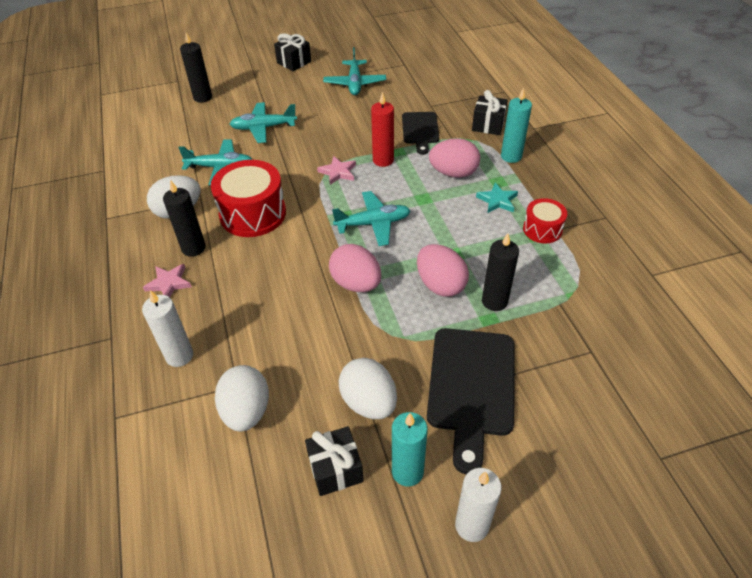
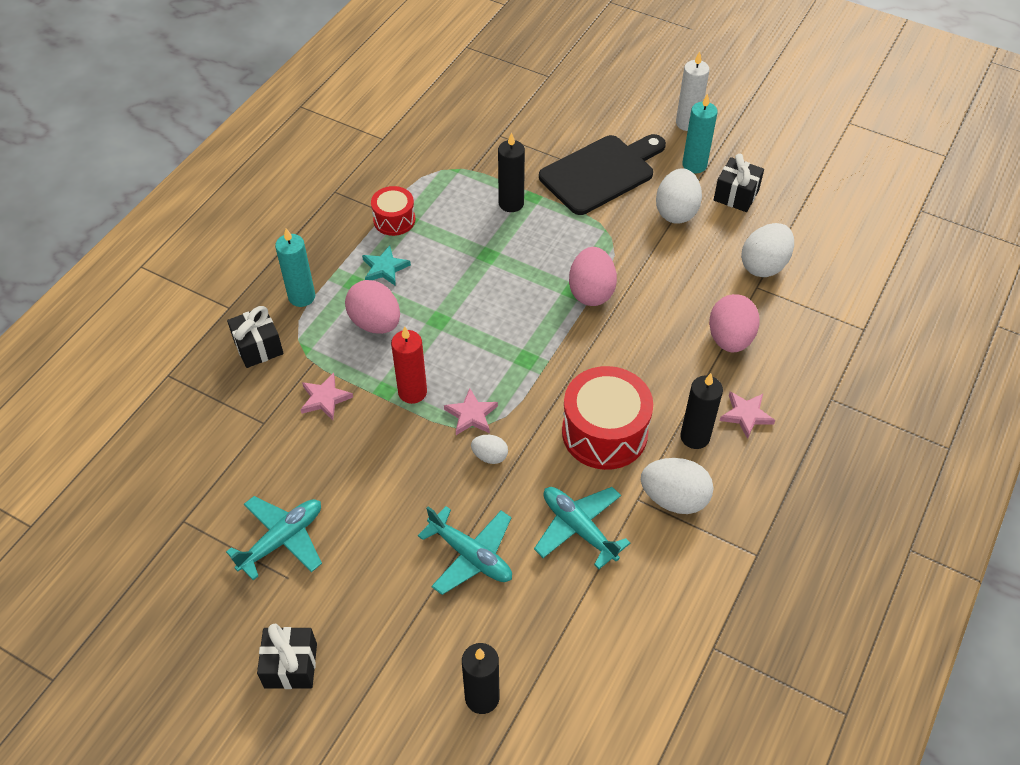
camera: 135 degrees left, 5 degrees up
(179, 356) = (783, 340): white candle -> none
(304, 163) = (490, 456): none -> white egg
(373, 224) = (512, 331): turquoise plane -> none
(420, 130) = (325, 398): black cutting board -> pink star
(440, 285) = (531, 242): pink egg -> pink egg (730, 339)

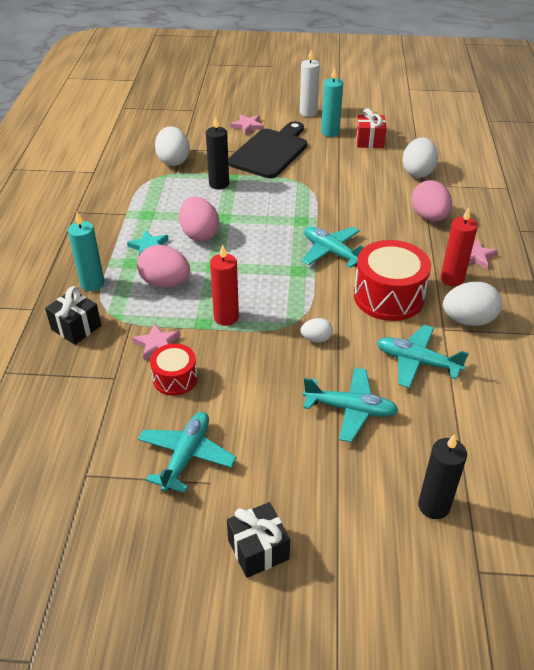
camera: 25 degrees left, 10 degrees down
(394, 220) = (136, 216): red drum -> red drum (175, 378)
(471, 415) = (282, 317): pink star -> pink star (247, 126)
(580, 348) = (332, 252): none -> turquoise plane
(591, 292) = (314, 218): pink egg -> pink egg (199, 234)
(676, 212) = (338, 159): white egg -> white egg (173, 161)
(695, 437) = (452, 279): black candle -> red candle
(736, 195) = (369, 141): black gift -> red gift

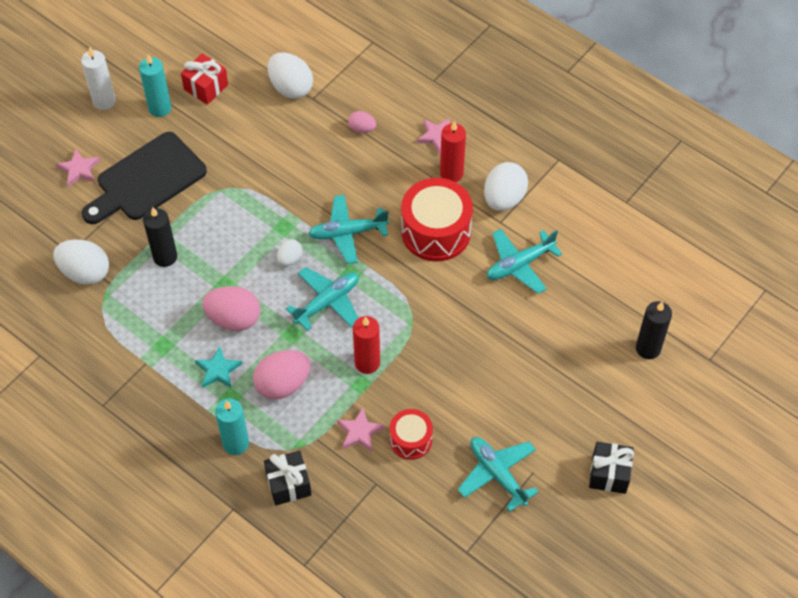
camera: 55 degrees left, 15 degrees up
(270, 151) = (147, 180): black cutting board -> black cutting board turned 105 degrees counterclockwise
(316, 339) = (443, 314): white egg -> white egg (290, 259)
(350, 409) = (532, 340): turquoise plane -> turquoise plane (327, 302)
(429, 217) = (362, 129): pink egg -> pink egg, size x0.54

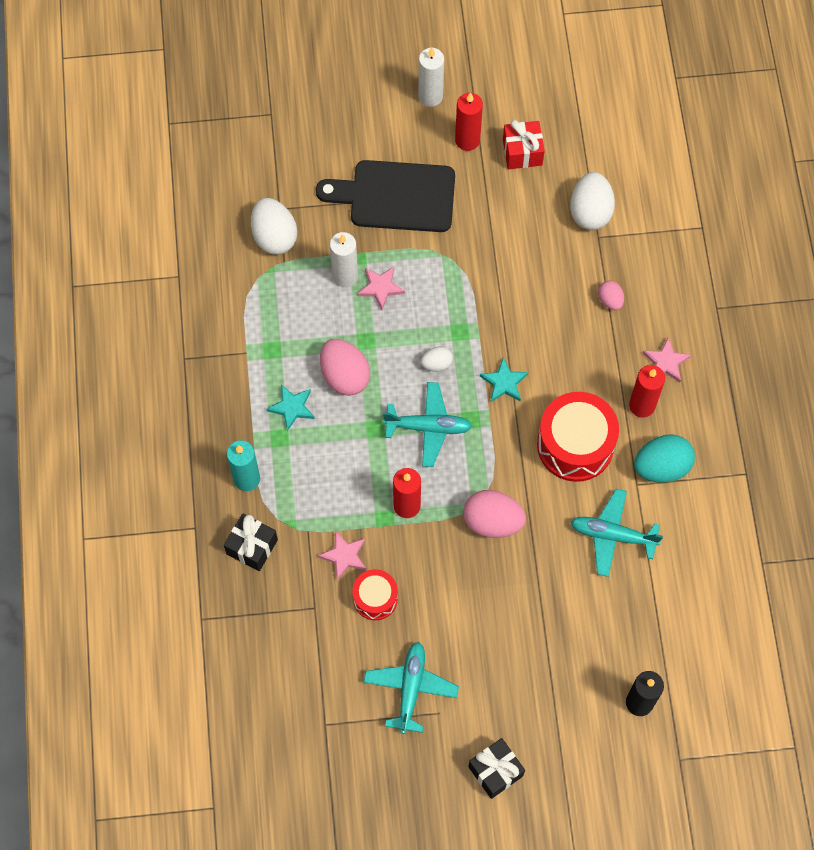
camera: 45 degrees right, 10 degrees up
(79, 169) = (354, 142): pink star -> pink star (380, 288)
(160, 108) = (467, 140): turquoise candle -> red candle
(165, 257) = (345, 276): black candle -> white candle
(283, 384) = (327, 463): pink egg -> pink egg (492, 521)
(347, 233) = (504, 382): turquoise plane -> turquoise star
(504, 199) = (661, 467): white egg -> turquoise egg

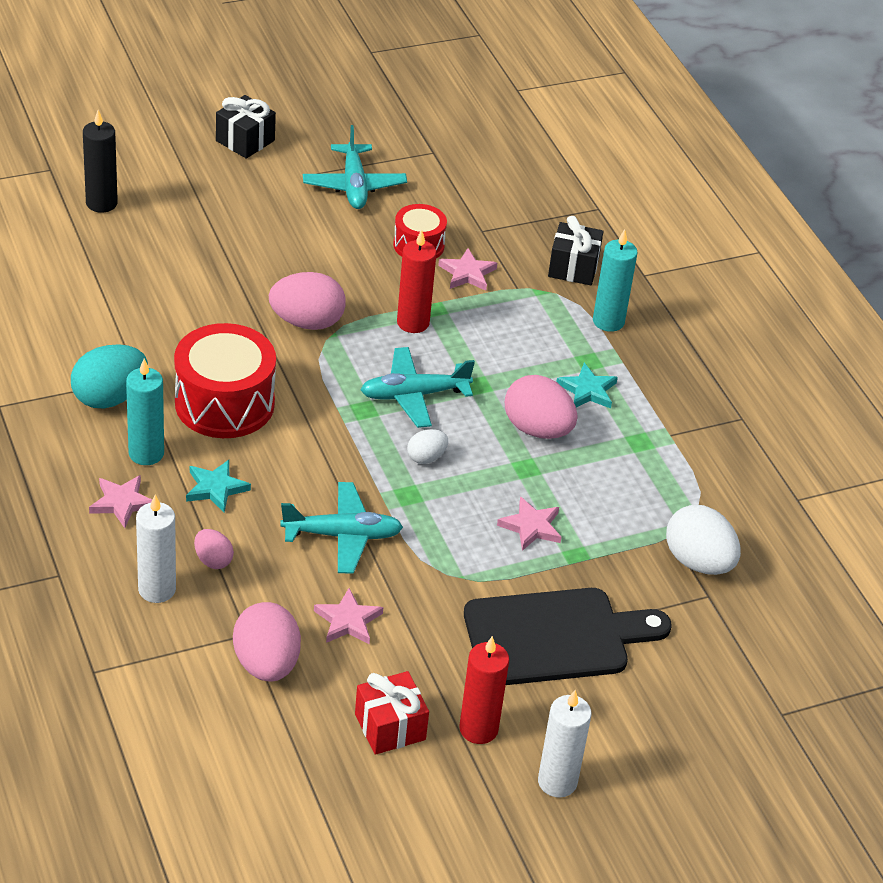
camera: 160 degrees right, 25 degrees down
(345, 276) = (583, 532): white candle -> white candle (157, 589)
(504, 382) = (333, 451): turquoise star -> turquoise star (216, 488)
(529, 234) = (348, 621): none -> pink star
(590, 212) = (266, 664): white egg -> pink egg
(613, 535) = (159, 328): turquoise plane -> turquoise plane (342, 535)
(642, 405) = (146, 453): red candle -> turquoise candle

